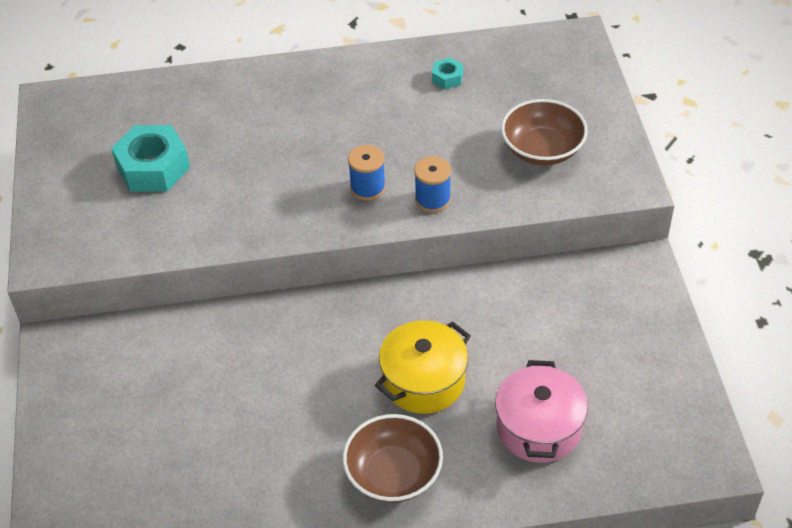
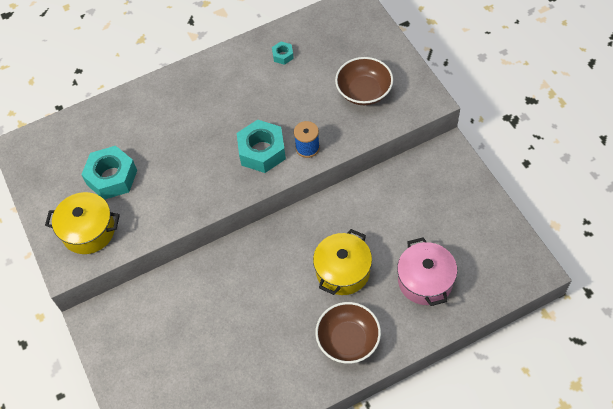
camera: 15 degrees left, 10 degrees up
(93, 224) = (88, 231): none -> yellow pot
(367, 188) = (262, 151): blue spool -> turquoise nut

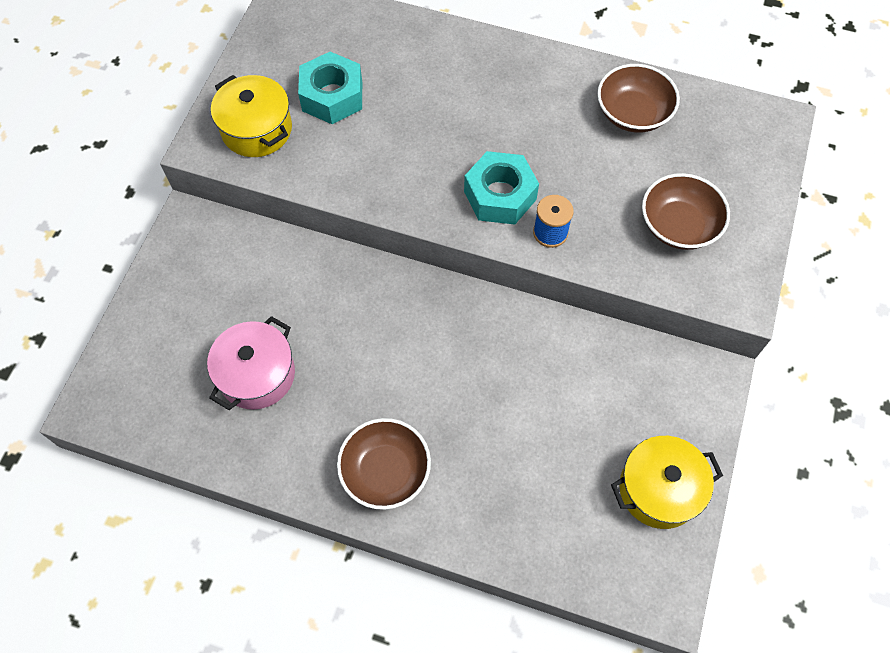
camera: 40 degrees right, 5 degrees up
(283, 55) = (633, 113): turquoise nut -> brown bowl
(343, 271) = (458, 396): yellow pot -> yellow pot (659, 489)
(425, 281) = (530, 490): pink pot -> pink pot (257, 374)

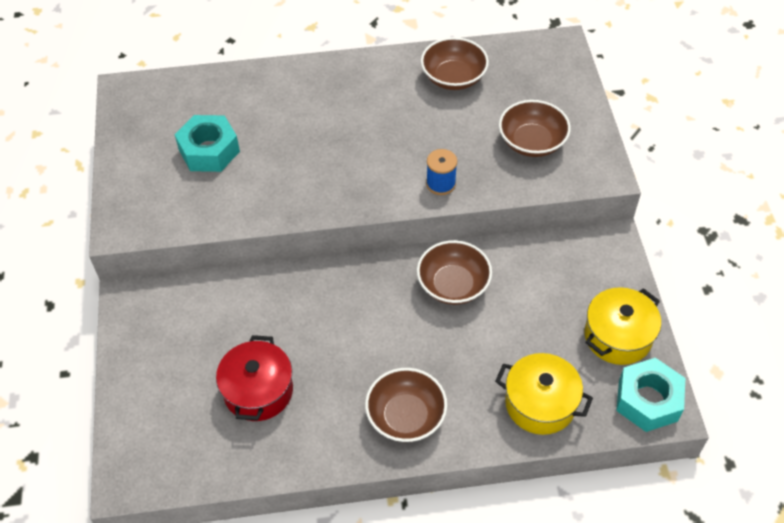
camera: 25 degrees left, 10 degrees down
(257, 129) = (160, 199): yellow pot -> yellow pot (540, 403)
(257, 374) = (258, 391): pink pot -> red pot
(500, 195) = (387, 172): turquoise nut -> turquoise nut (648, 400)
(513, 349) = (453, 285): none -> brown bowl

